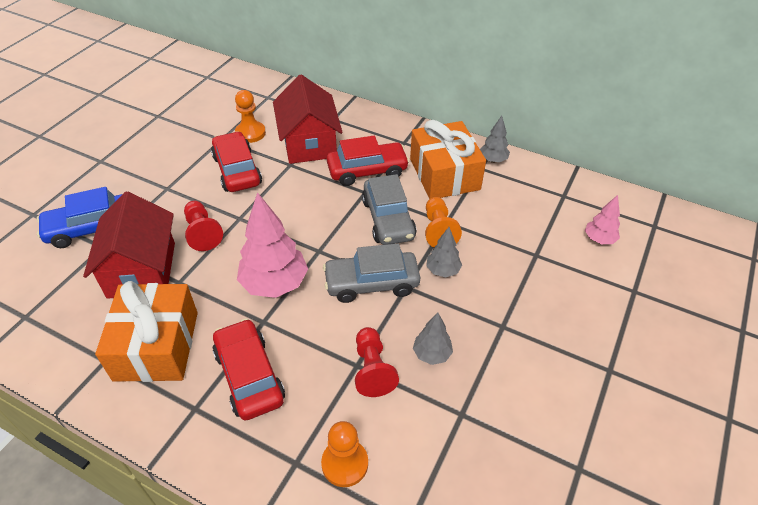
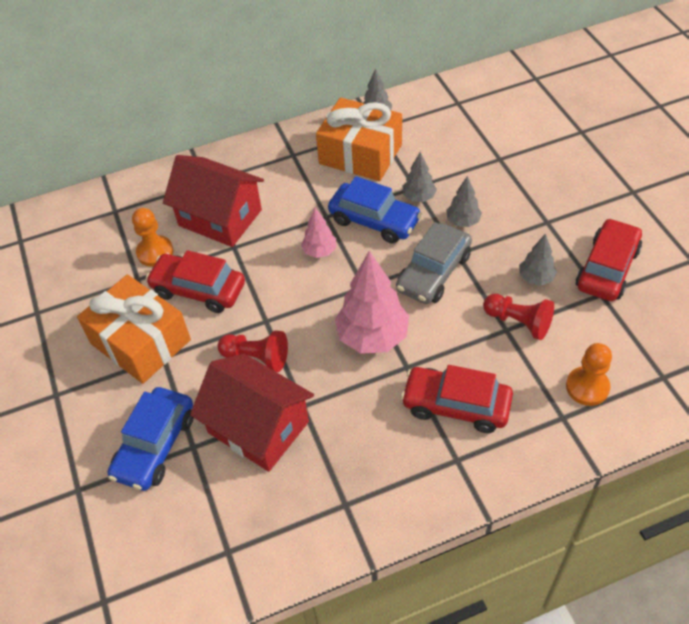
camera: 45 degrees left, 5 degrees up
(157, 345) = (364, 456): orange gift -> orange gift (141, 342)
(367, 170) = (301, 199): red car -> red car (607, 268)
(388, 219) = (374, 220): grey car -> blue car
(438, 230) = (418, 197): orange pawn -> grey tree
(599, 239) = (519, 115): pink tree -> pink tree (320, 251)

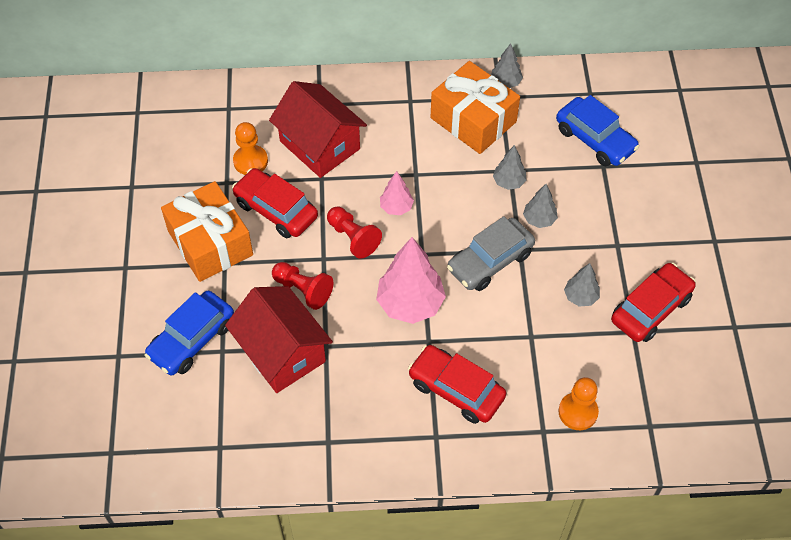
camera: 15 degrees right, 5 degrees up
(374, 220) = (458, 192): blue car -> blue car (595, 139)
(518, 322) = (545, 333): red pawn -> red pawn (353, 238)

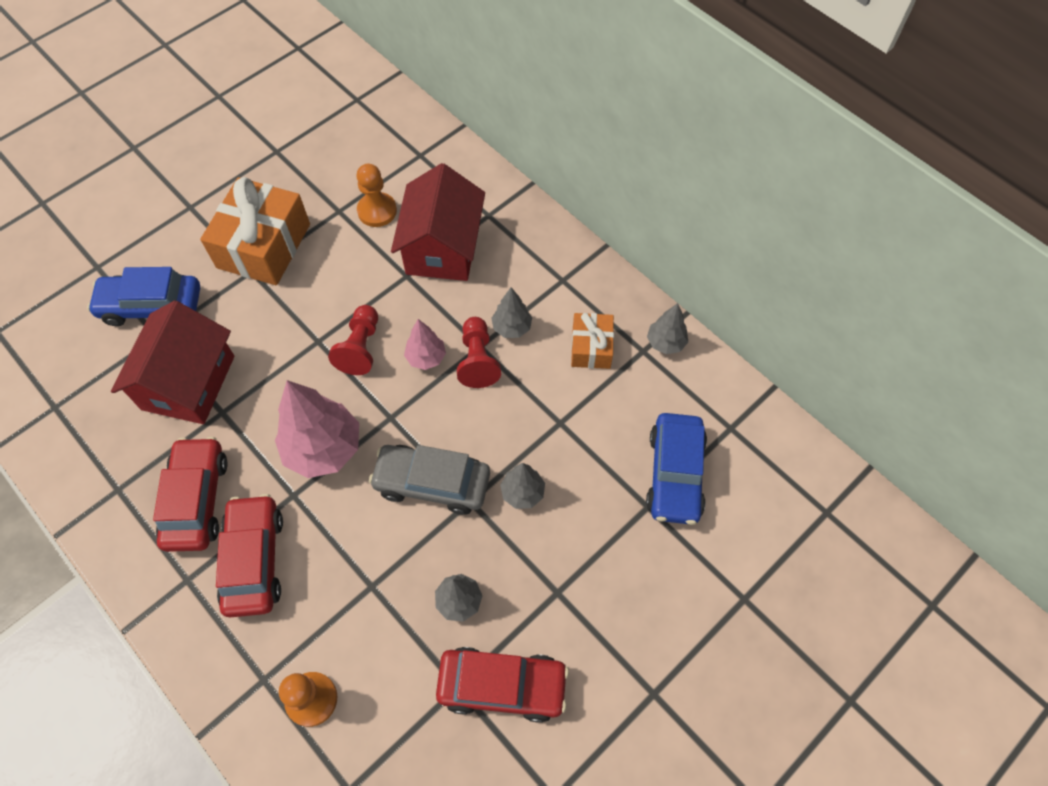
camera: 50 degrees right, 5 degrees up
(276, 210) = (340, 267): red car -> red car (196, 500)
(303, 290) = (269, 350): red pawn -> red pawn (478, 360)
(473, 120) = (591, 347): orange gift -> orange gift, size x0.55
(508, 182) = (544, 432): grey tree -> grey tree (512, 327)

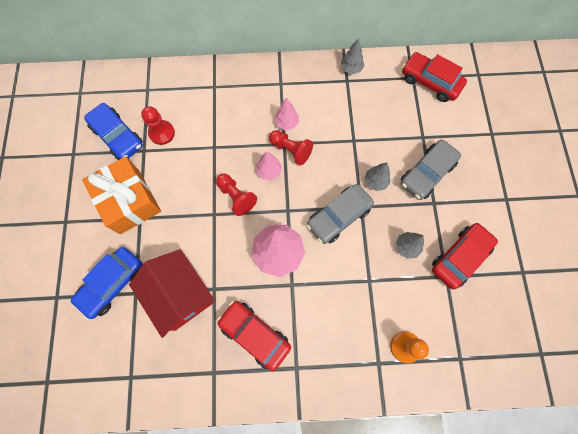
camera: 50 degrees left, 10 degrees up
(254, 560) = (312, 327): red car -> red car (430, 82)
(377, 211) = (162, 133): orange pawn -> red pawn
(442, 248) = (213, 120): red house -> none
(512, 327) = (286, 123): grey tree -> pink tree
(591, 347) = (327, 99): orange gift -> none
(594, 551) = (427, 173): none -> grey car
(675, 474) = (417, 115): blue car -> blue car (118, 136)

